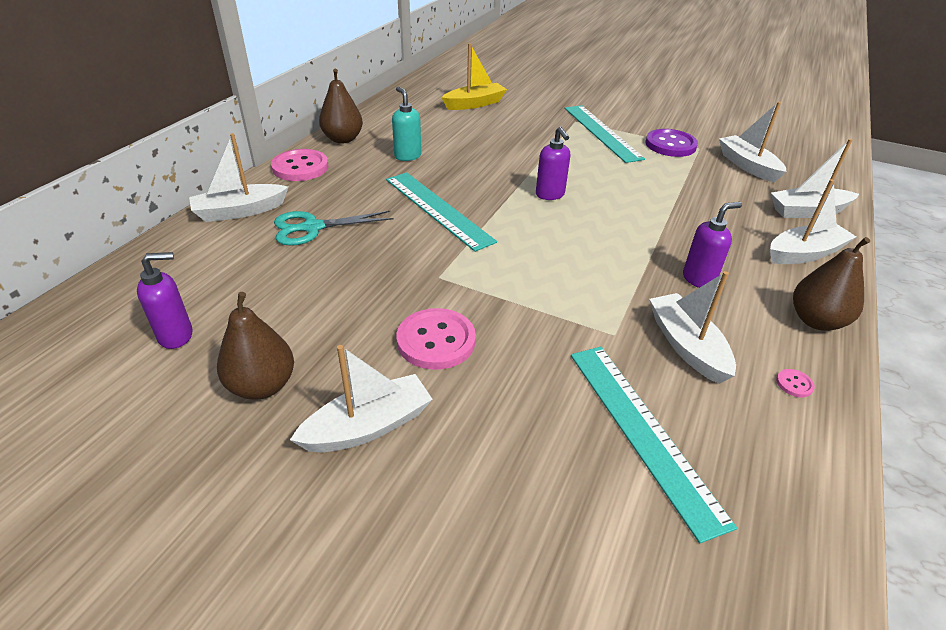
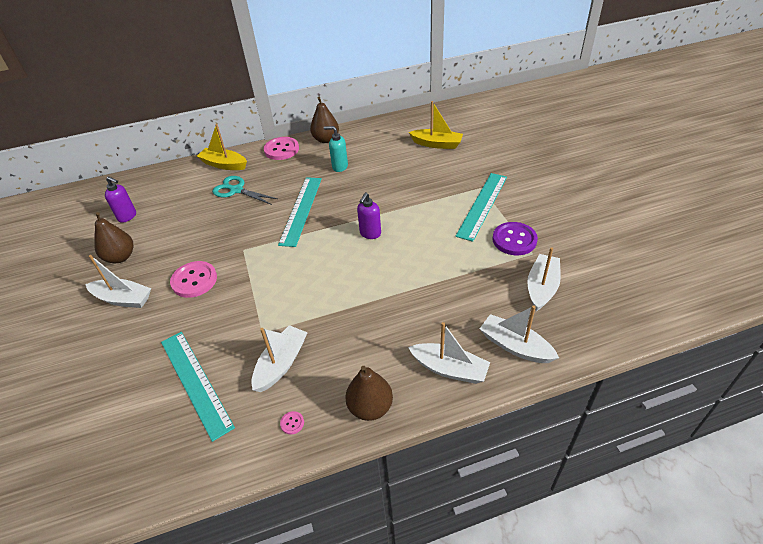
camera: 50 degrees right, 5 degrees up
(240, 211) = (224, 164): white boat -> yellow boat
(407, 156) = (339, 167): turquoise soap dispenser -> turquoise soap dispenser turned 90 degrees counterclockwise
(643, 431) = (195, 382): turquoise ruler -> turquoise ruler turned 60 degrees counterclockwise
(699, 279) = (354, 336): purple soap dispenser -> none

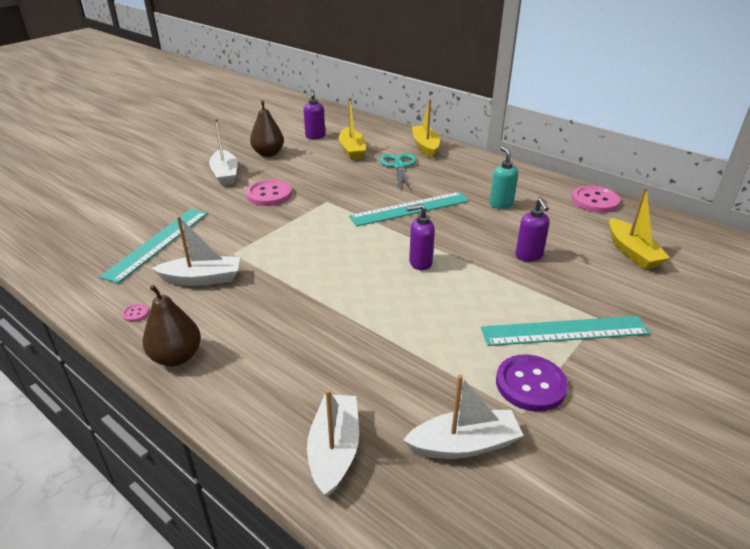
camera: 55 degrees right, 10 degrees down
(180, 204) = (352, 150): none -> yellow boat
(281, 149) = (483, 164): pink button -> pink button (595, 201)
(326, 139) = (532, 180): brown pear -> none
(405, 184) = (529, 256): none -> purple soap dispenser
(449, 369) = (261, 400): white boat -> none

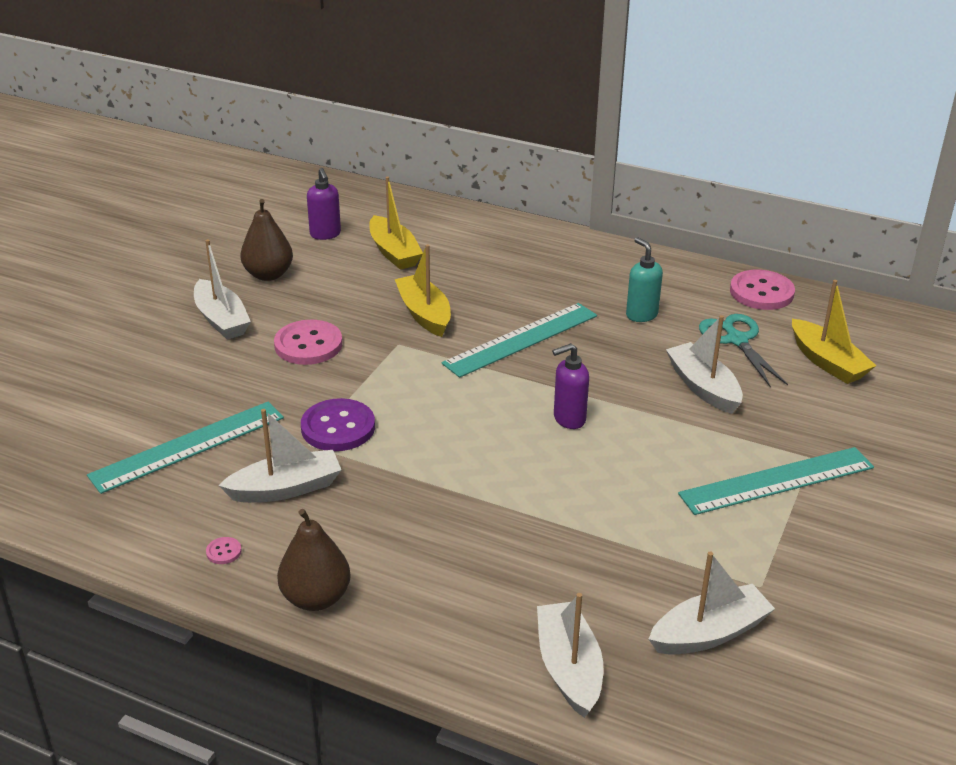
camera: 15 degrees left, 0 degrees up
(158, 243) = (188, 446): turquoise ruler -> turquoise ruler turned 45 degrees clockwise
(399, 166) = (476, 271): turquoise scissors -> turquoise scissors (737, 340)
(425, 146) = (500, 232): yellow boat -> yellow boat (424, 314)
(529, 256) = (703, 387): purple soap dispenser -> white boat
(530, 384) = (758, 552): purple button -> purple button (338, 427)

